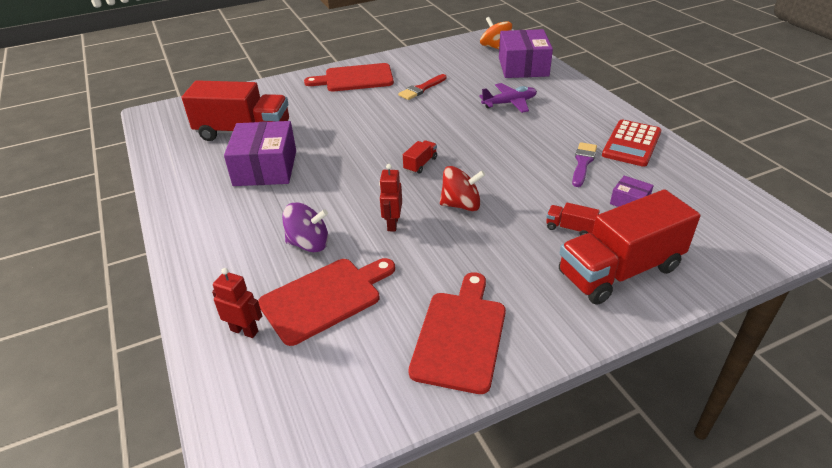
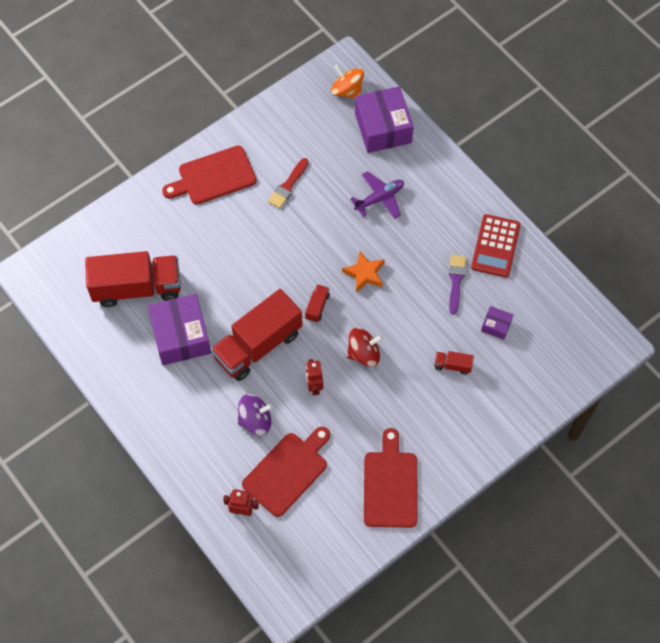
camera: 15 degrees left, 25 degrees up
(480, 147) = (364, 273): none -> orange star
(619, 271) = (491, 404): red truck -> red truck (258, 345)

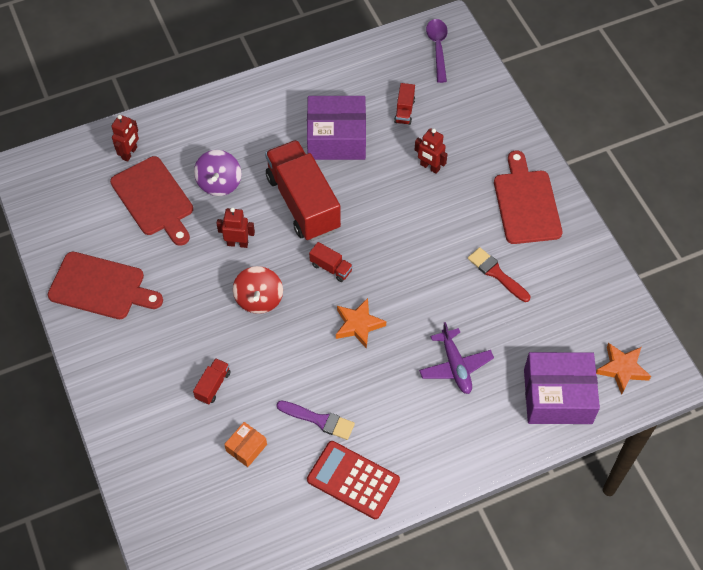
camera: 105 degrees right, 5 degrees down
(56, 276) = (437, 48): none -> purple spoon
(137, 288) = (404, 111): red truck -> red truck, size x0.41
(194, 255) = (429, 167): none -> red robot
(347, 91) = (622, 369): orange spinning top -> orange star
(496, 326) = (246, 448): purple box -> orange box

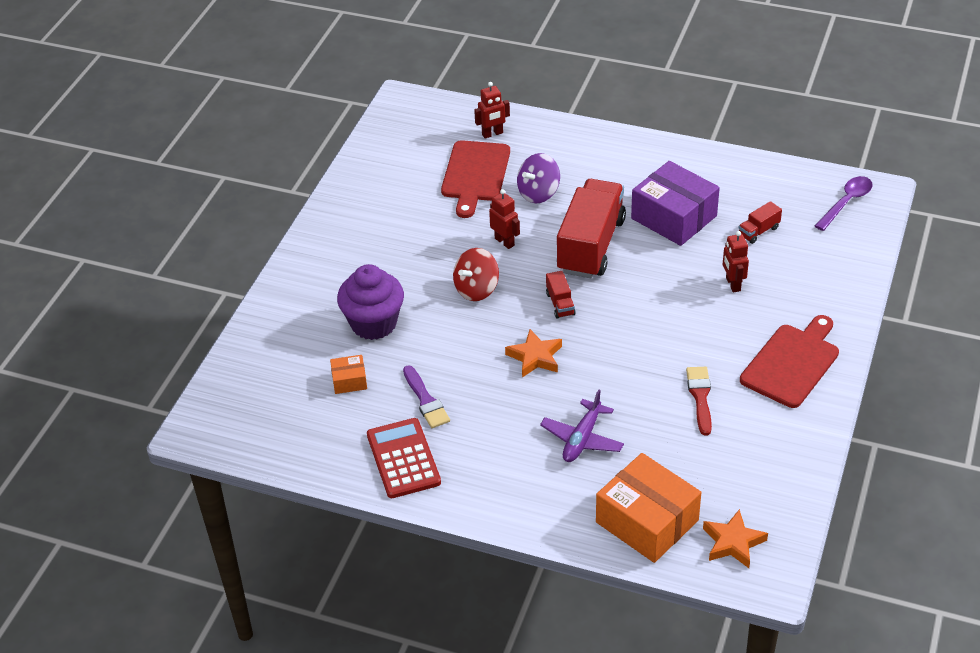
camera: 45 degrees right, 15 degrees down
(101, 287) = (369, 208): red cutting board -> none
(213, 385) = (374, 323): red truck -> purple cupcake
(557, 396) = (647, 521): purple box -> orange box

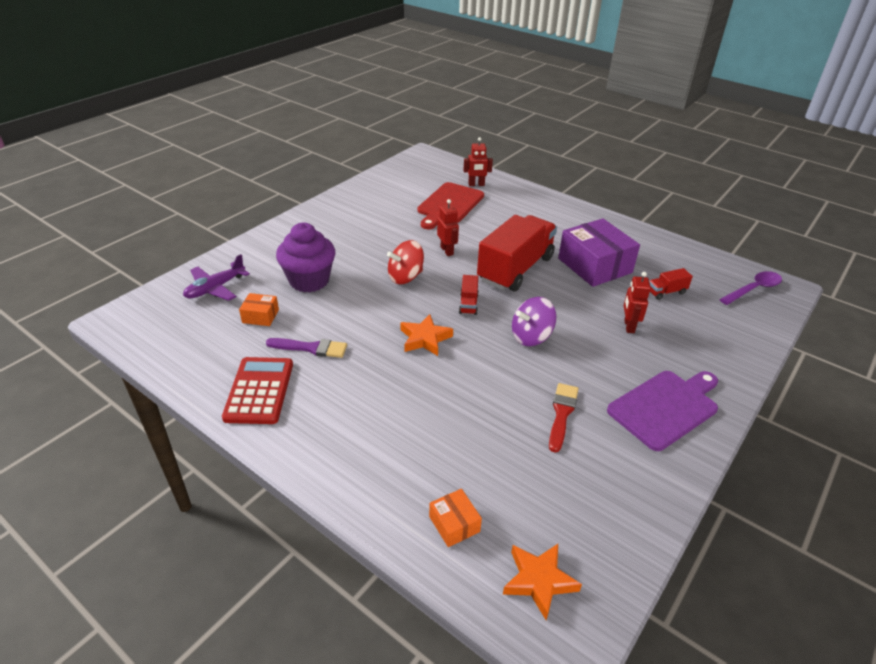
camera: 15 degrees right, 5 degrees down
(426, 400) = (311, 348): purple brush -> purple brush turned 75 degrees counterclockwise
(538, 193) = (491, 226): purple spinning top -> purple spinning top (531, 336)
(582, 439) = (430, 420): purple plane -> purple plane (215, 288)
(647, 521) = (454, 524): orange box -> orange box, size x0.47
(792, 363) = (666, 407): red cutting board -> purple cutting board

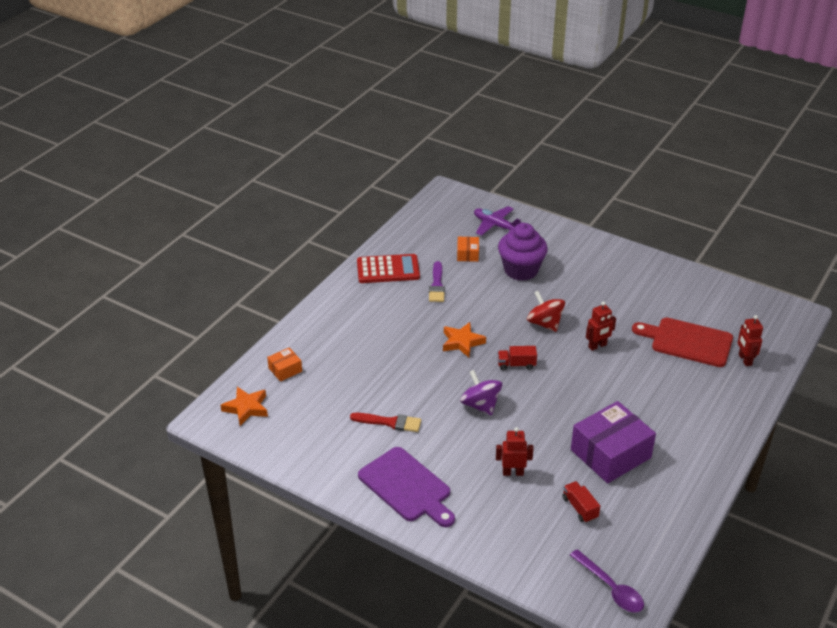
camera: 85 degrees right, 0 degrees up
(515, 269) = (582, 394): red truck -> none

